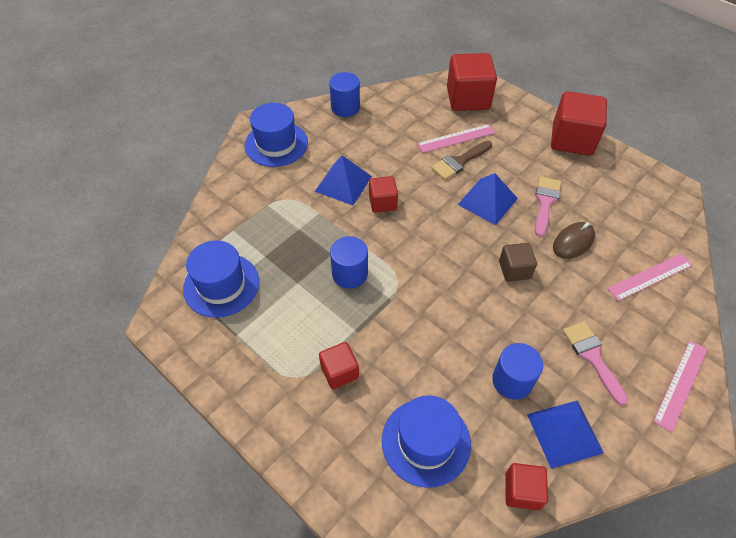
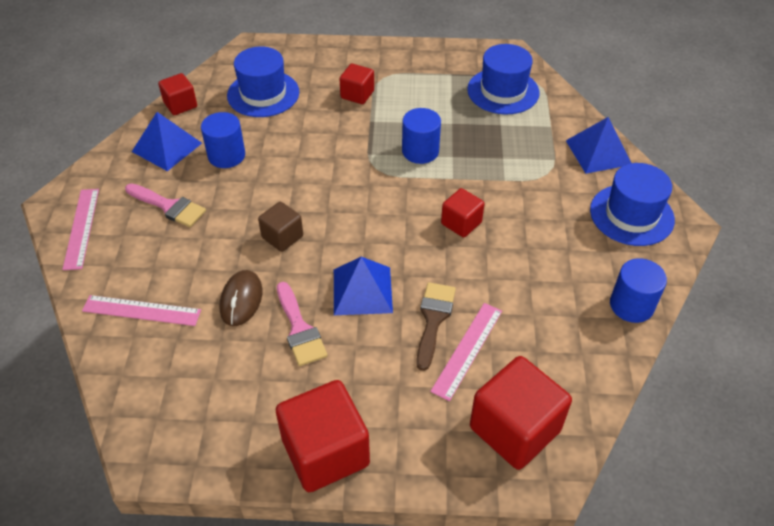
camera: 140 degrees right, 5 degrees down
(343, 183) = (518, 218): blue pyramid -> blue pyramid (598, 152)
(650, 276) = (141, 311): pink ruler -> pink ruler turned 75 degrees clockwise

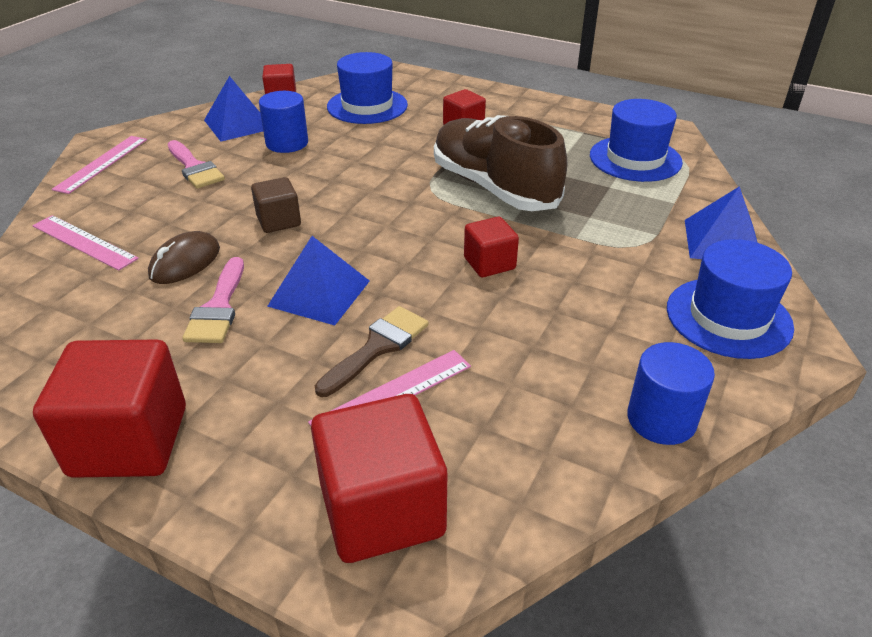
camera: 25 degrees right, 10 degrees down
(420, 151) = (494, 187): blue cylinder -> brown shoe

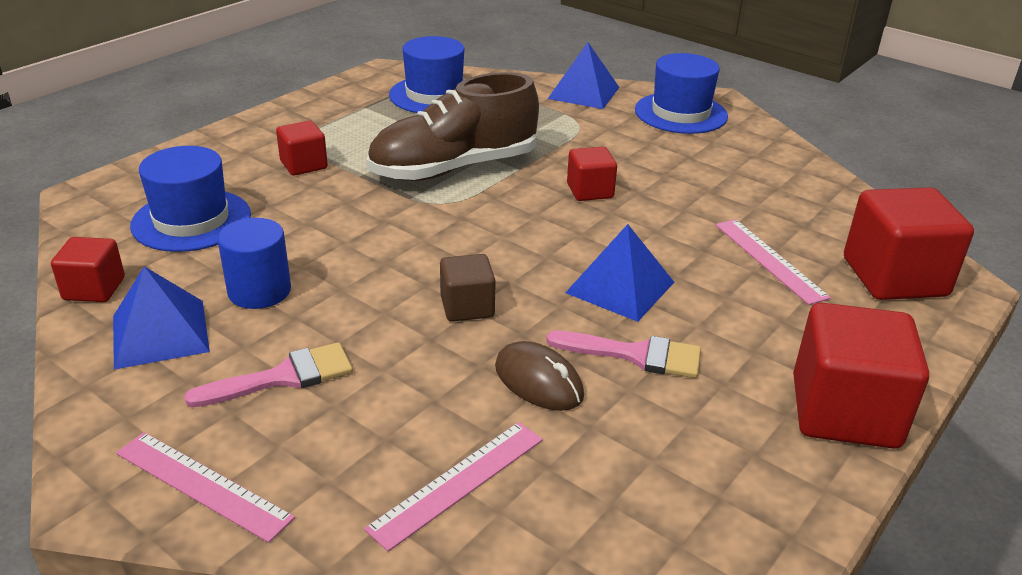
camera: 80 degrees left, 5 degrees down
(377, 347) = (708, 261): brown brush -> none
(661, 419) = (789, 159): blue cylinder -> none

